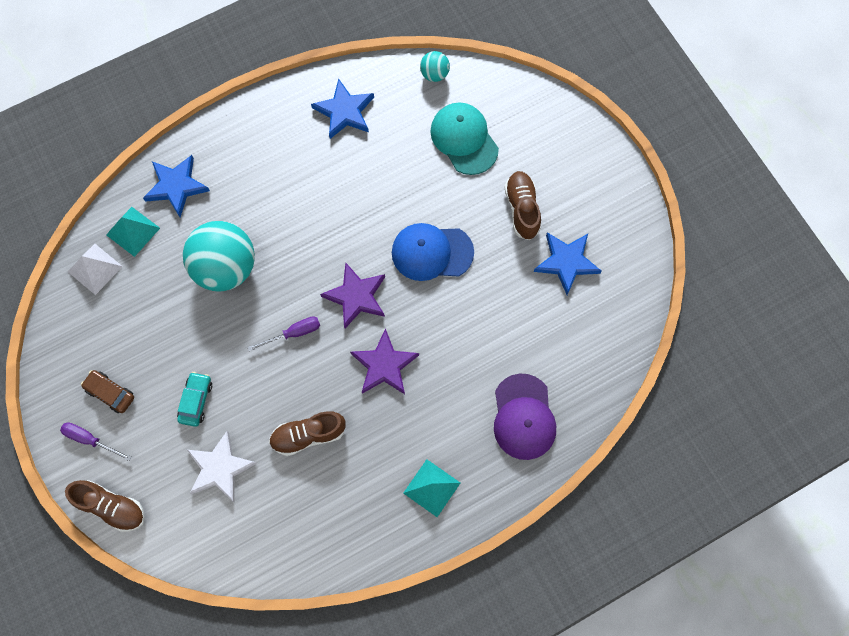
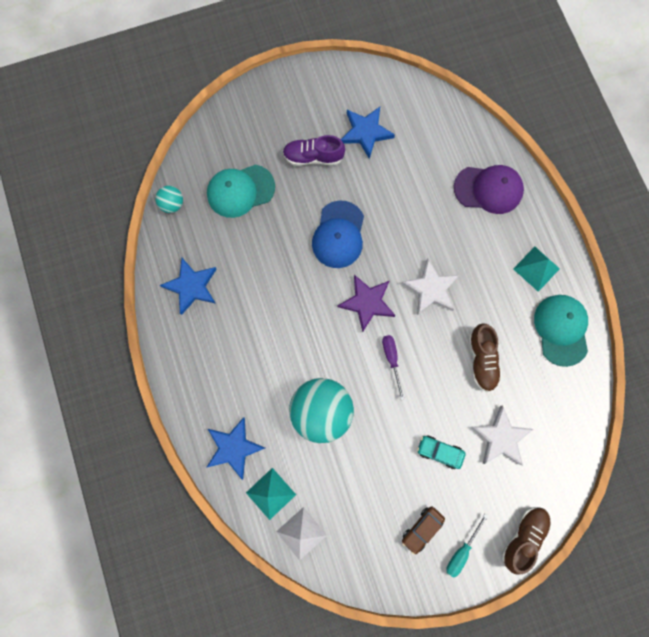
camera: 80 degrees left, 5 degrees up
(90, 439) = (462, 551): purple screwdriver -> turquoise screwdriver
(359, 526) = (561, 329): none -> turquoise cap
(384, 365) = (430, 289): purple star -> white star
(522, 209) = (313, 157): brown shoe -> purple shoe

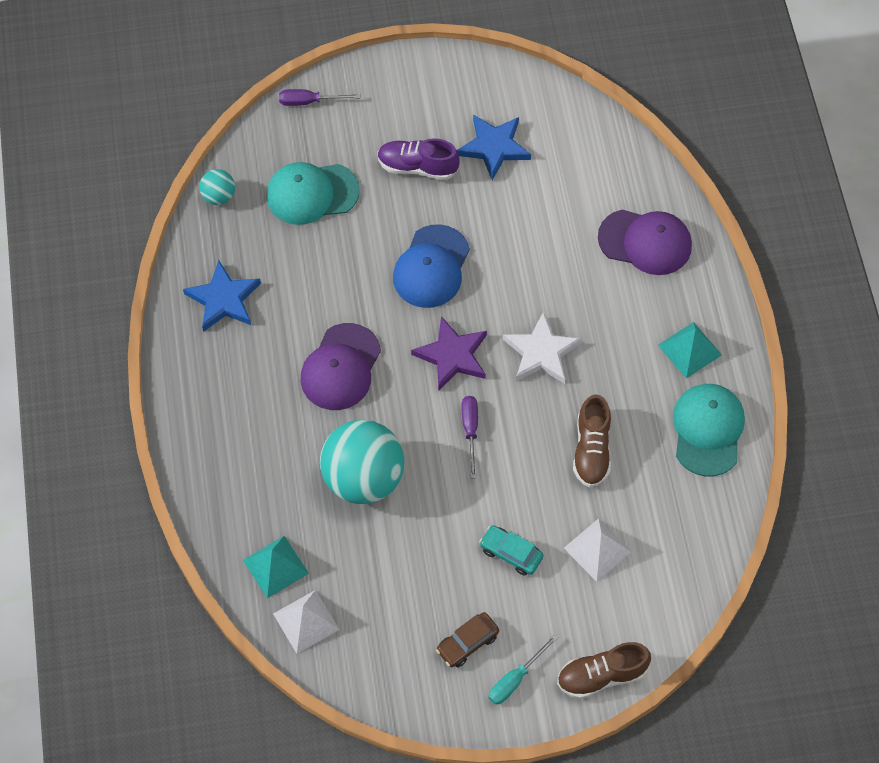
camera: 10 degrees right, 15 degrees down
(224, 118) = (309, 101): none -> purple screwdriver
(234, 447) = (238, 503): blue star -> none
(288, 326) = (341, 367): none -> purple cap
(501, 438) = (597, 550): white star -> white pyramid
(523, 536) = (601, 675): brown shoe -> brown shoe turned 150 degrees counterclockwise

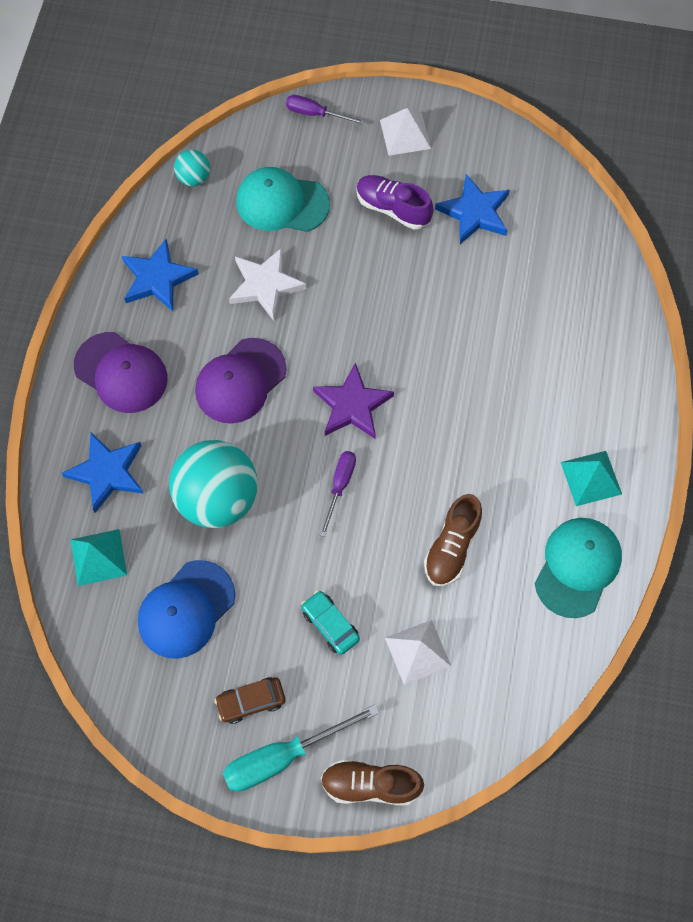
camera: 20 degrees right, 5 degrees up
(251, 489) = (107, 472): none -> blue star
(306, 621) = (104, 622): white pyramid -> white pyramid (405, 134)
(431, 267) = (367, 311): blue cap -> blue cap (186, 609)
(515, 679) = (283, 756): turquoise screwdriver -> turquoise screwdriver, size x1.66
(541, 352) = (440, 431): white star -> white star (265, 285)
(645, 242) = (588, 354): purple cap -> purple cap (121, 373)

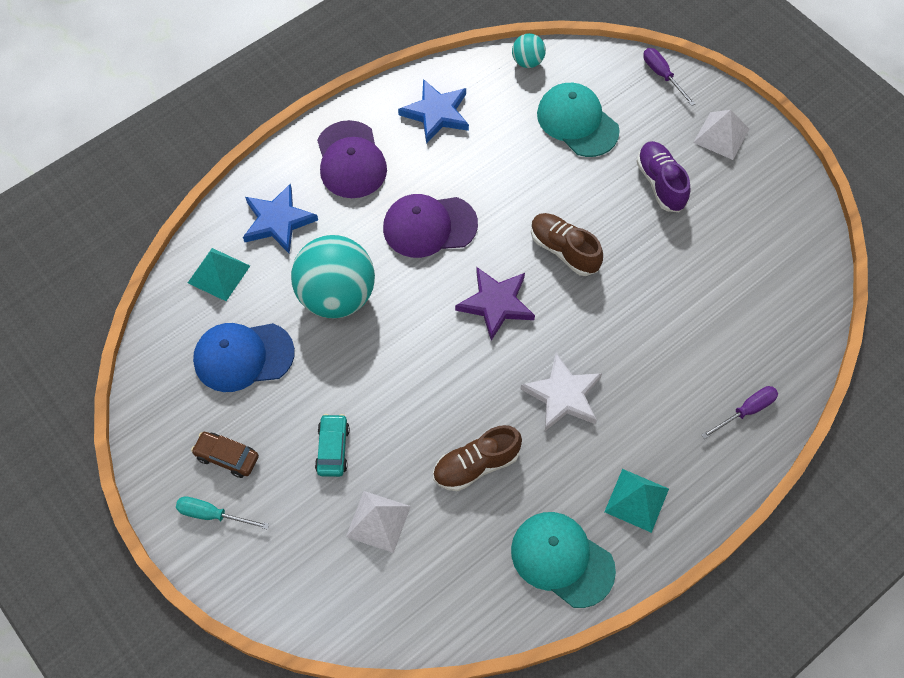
camera: 40 degrees right, 5 degrees down
(265, 285) = (510, 172): white star -> white star (563, 395)
(283, 756) = (213, 515): turquoise screwdriver -> turquoise screwdriver, size x0.60
(340, 486) = (432, 355): purple screwdriver -> purple screwdriver (746, 411)
(371, 785) = (254, 589): brown shoe -> brown shoe (564, 250)
(475, 212) = (725, 231): blue star -> none
(577, 567) = (562, 559): turquoise cap -> turquoise cap turned 120 degrees counterclockwise

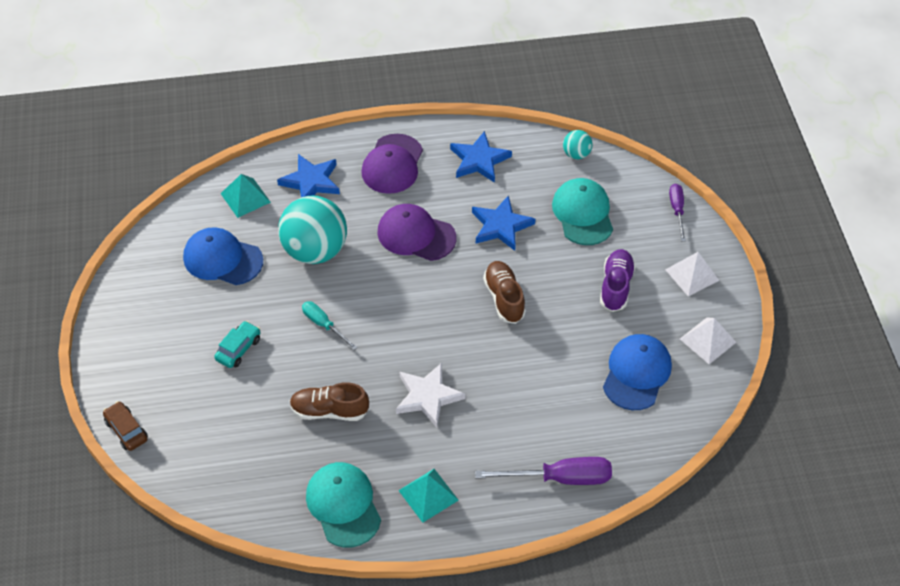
camera: 30 degrees right, 10 degrees down
(213, 515) = (129, 350): turquoise screwdriver -> turquoise screwdriver (324, 325)
(227, 457) = (165, 318): brown car -> brown car (126, 430)
(378, 521) = (234, 411): white pyramid -> white pyramid (707, 340)
(496, 304) = (425, 310): purple star -> none
(507, 174) = (501, 226): none -> blue star
(741, 264) = (636, 373): none -> blue cap
(746, 411) = (559, 478): purple screwdriver -> purple screwdriver, size x1.66

